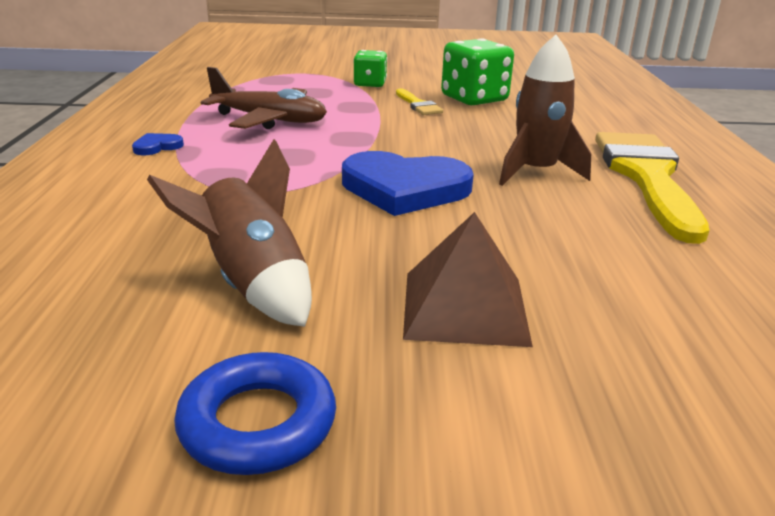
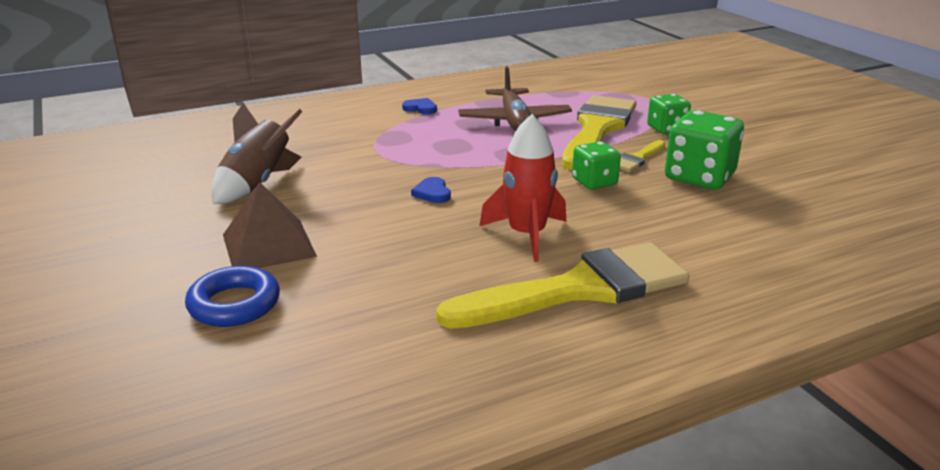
camera: 65 degrees right, 0 degrees up
(258, 423) = (137, 218): blue ring -> blue ring (234, 304)
(337, 100) = (597, 129): none -> yellow brush
(404, 188) = (432, 193): blue heart -> blue heart, size x0.43
(449, 127) = (594, 182): none -> green dice
(535, 172) = (527, 235): brown rocket -> red rocket

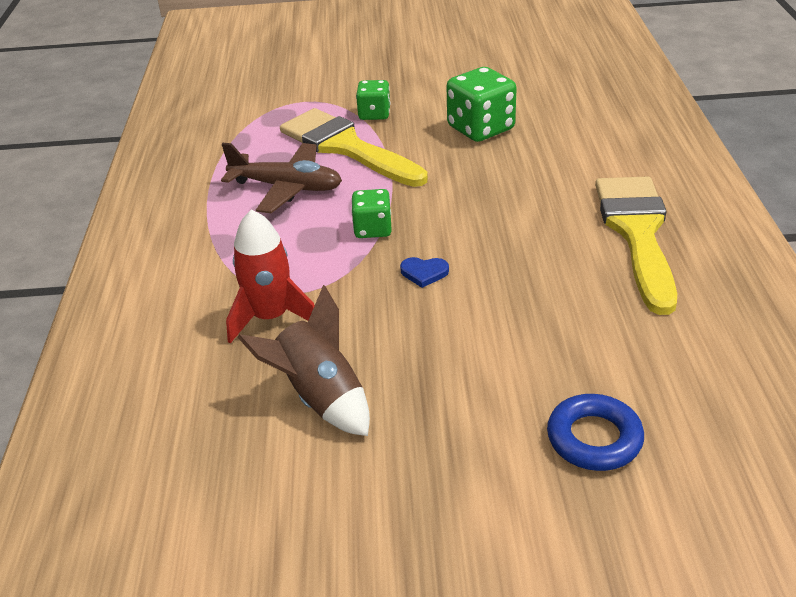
camera: 65 degrees left, 10 degrees up
(268, 245) = (481, 403): brown pyramid -> none
(420, 108) = (194, 240): blue heart -> none
(527, 235) = (538, 237): red rocket -> red rocket (271, 317)
(594, 182) = (458, 179): green dice -> green dice (373, 229)
(637, 158) = (426, 145): yellow brush -> none

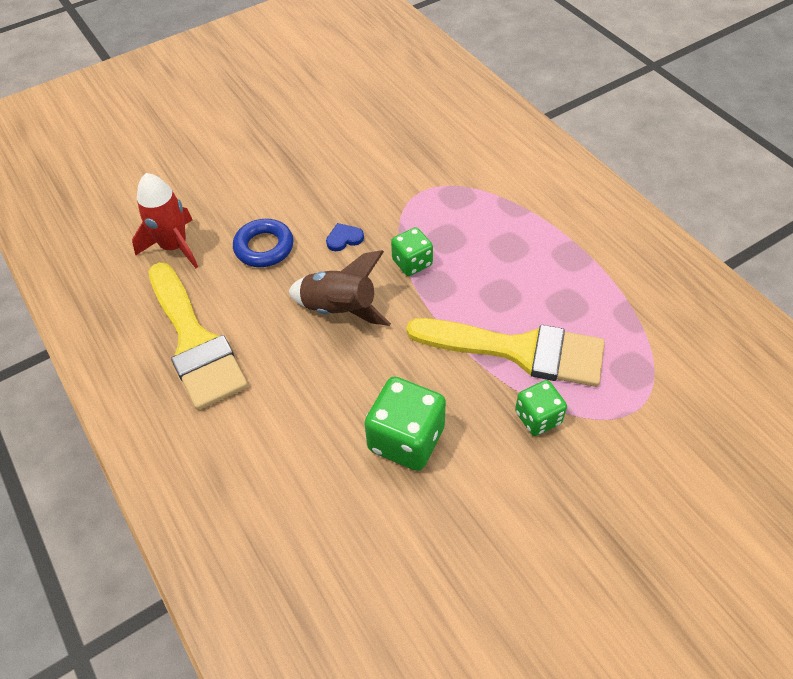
camera: 150 degrees right, 15 degrees up
(271, 317) = (420, 169): red rocket -> red rocket (174, 247)
(286, 187) = (522, 278): brown plane -> none
(320, 397) = (347, 138): brown rocket -> brown rocket (340, 309)
(594, 438) = (183, 172): blue ring -> blue ring (264, 247)

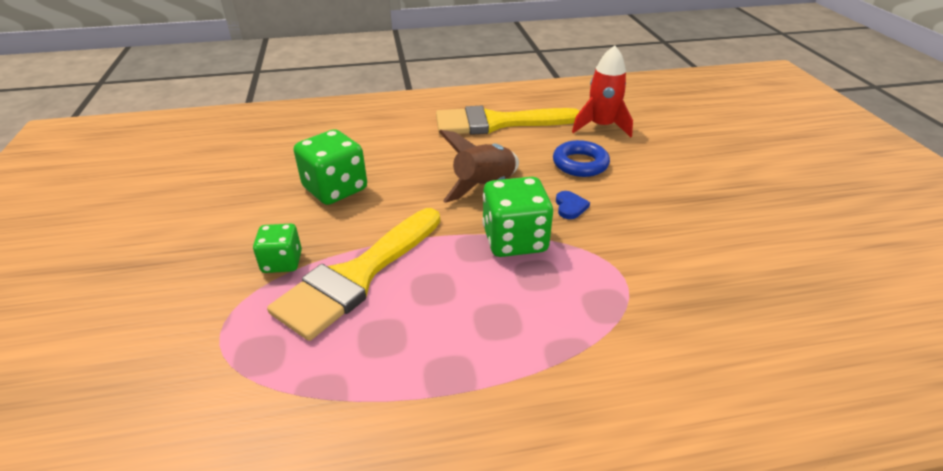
camera: 110 degrees right, 15 degrees down
(412, 262) = (514, 240): green dice -> green dice, size x1.65

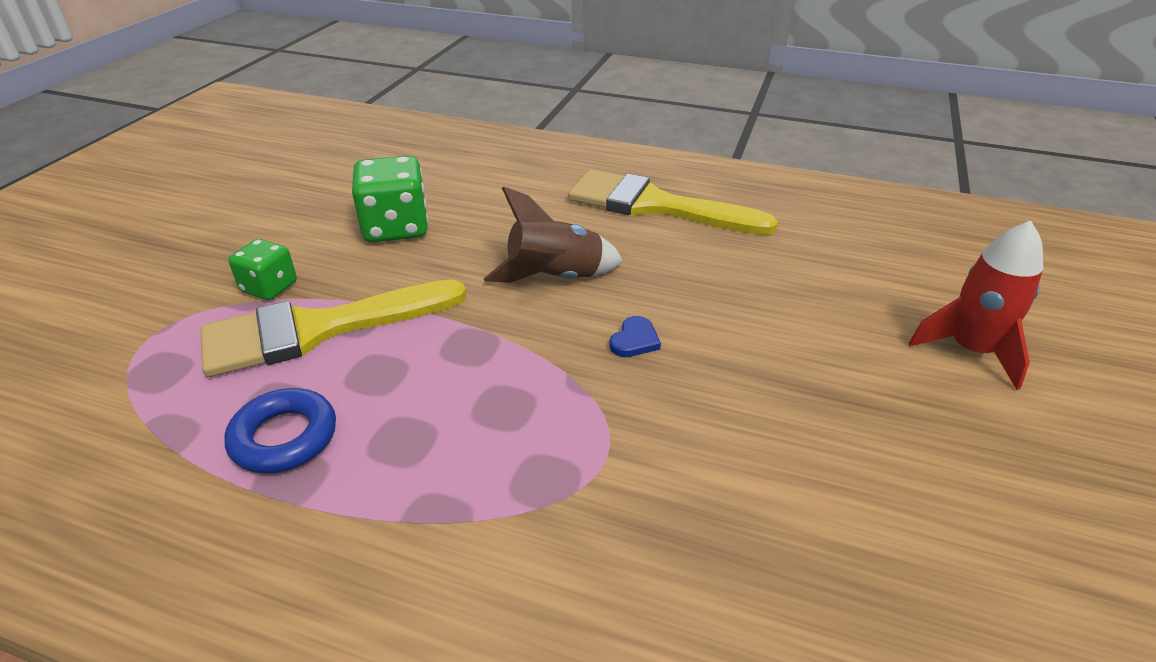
camera: 30 degrees right, 0 degrees up
(514, 240) = (522, 355): green dice -> none
(580, 164) = (708, 290): blue ring -> blue ring (284, 437)
(601, 126) = (793, 250): red rocket -> red rocket (970, 350)

